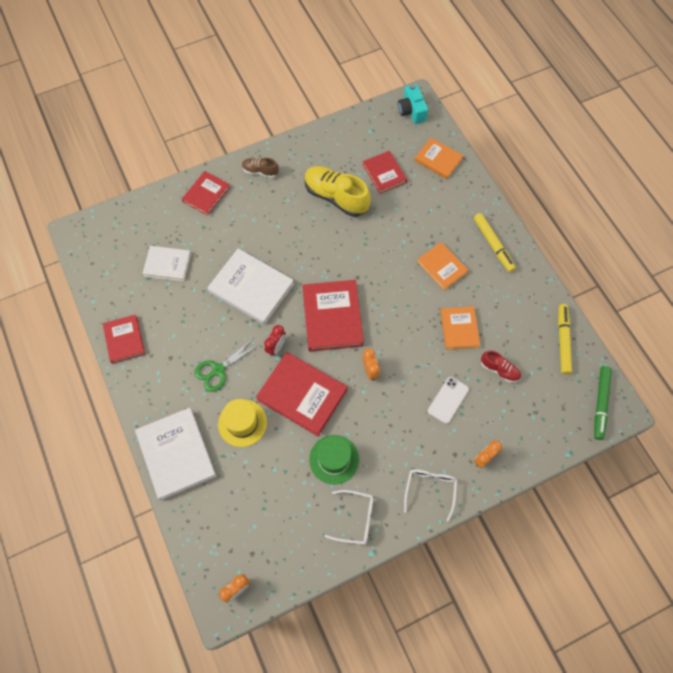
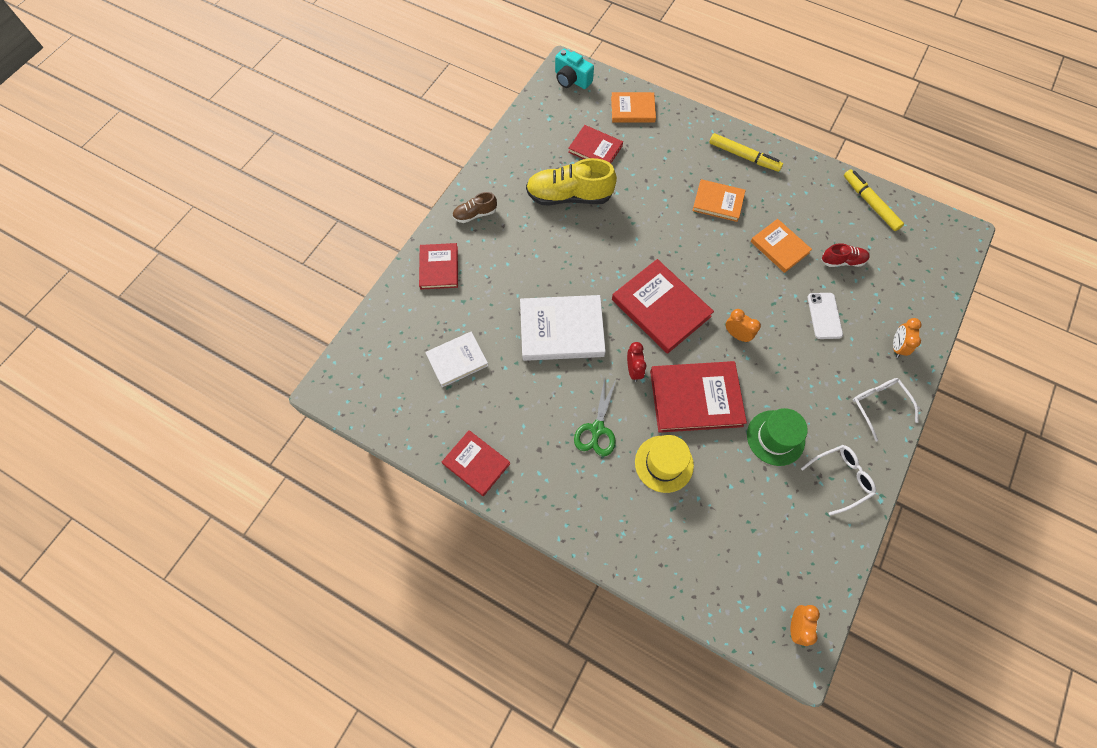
camera: 35 degrees left, 0 degrees up
(176, 454) = (627, 539): white book -> none
(600, 404) = (943, 237): green marker -> none

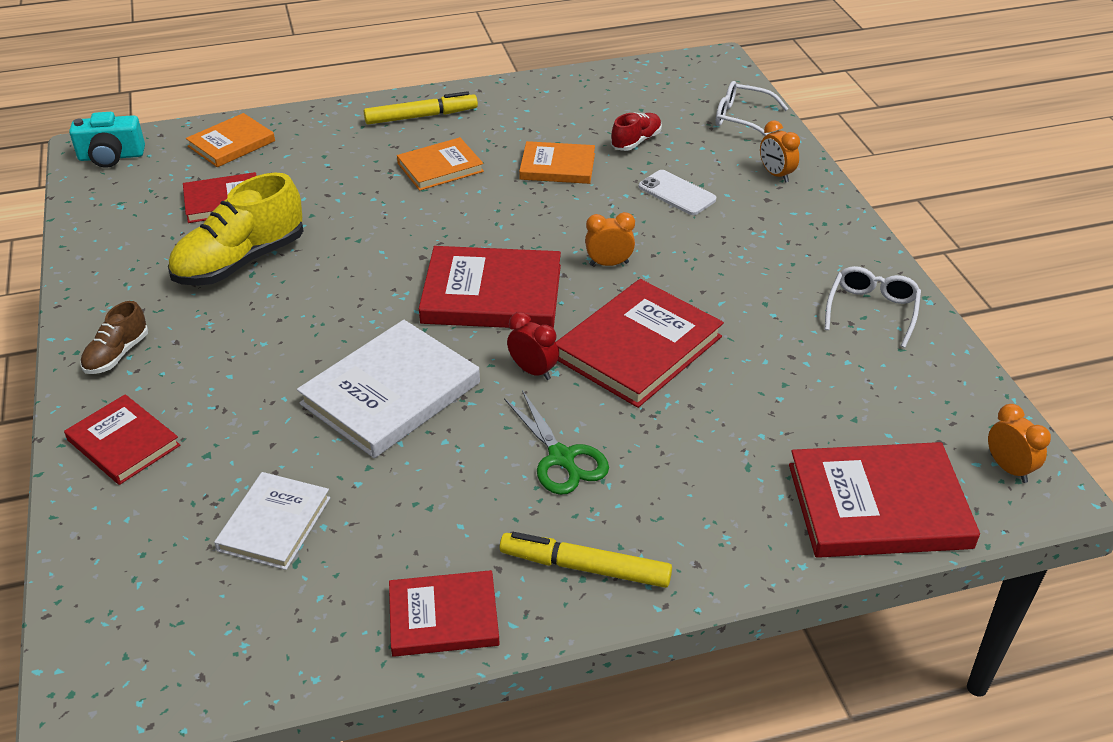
camera: 45 degrees left, 25 degrees down
(664, 463) = (682, 432): yellow hat -> none
(708, 583) = (878, 505): none -> red book
(775, 437) = (766, 322): green hat -> none
(870, 203) = (603, 85): yellow marker -> yellow marker (585, 567)
(878, 405) = (823, 229): white glasses -> white glasses (742, 118)

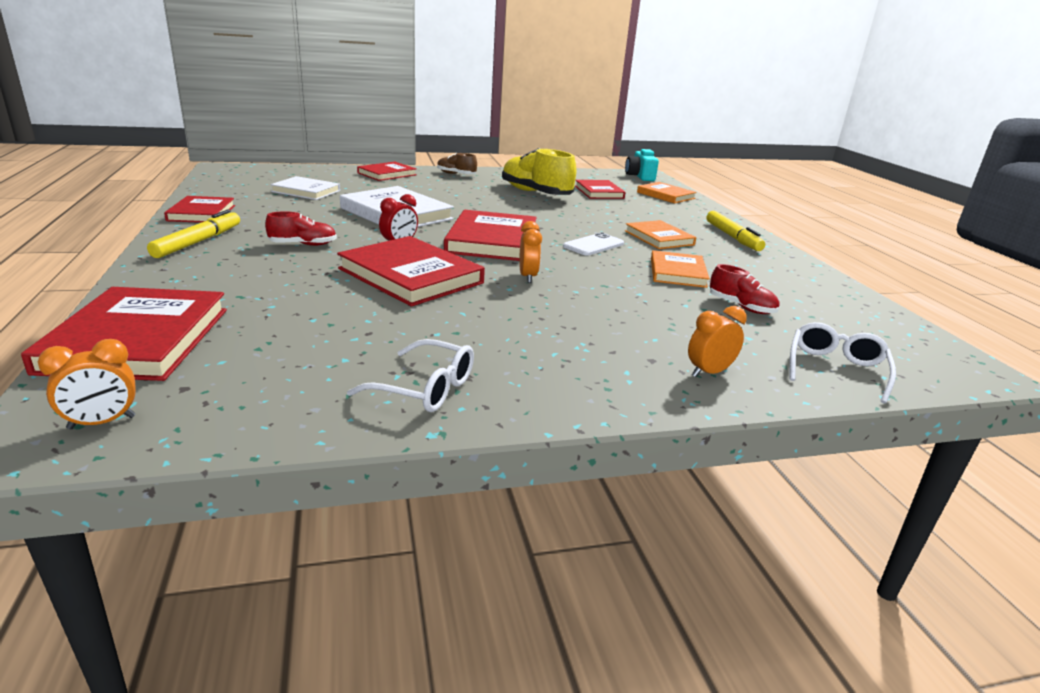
camera: 90 degrees right, 15 degrees down
(562, 458) = (303, 245): green scissors -> red shoe
(677, 193) = (649, 315): white phone -> white phone (593, 245)

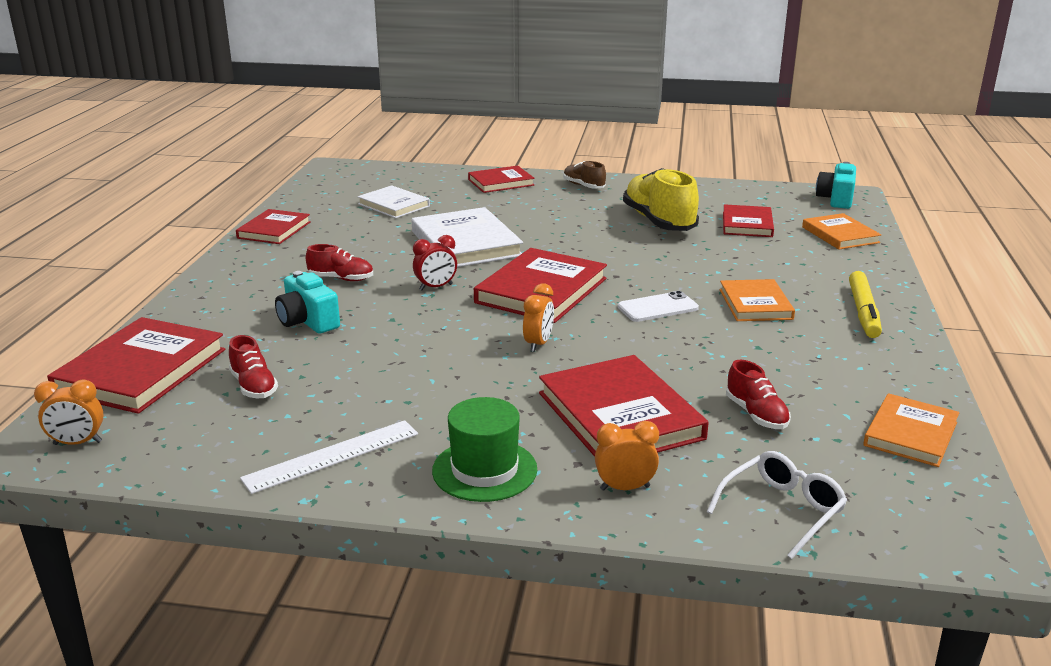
camera: 25 degrees right, 0 degrees up
(198, 242) = (249, 267): yellow marker -> none
(285, 338) = (254, 386): none -> red shoe
(298, 279) = (308, 321): none -> turquoise camera
(410, 276) = (416, 329): red book -> red book (619, 415)
(425, 388) = (332, 456): white glasses -> white ruler
(581, 377) = (484, 470): none -> green hat
(677, 272) = (725, 358): orange book -> orange book (910, 434)

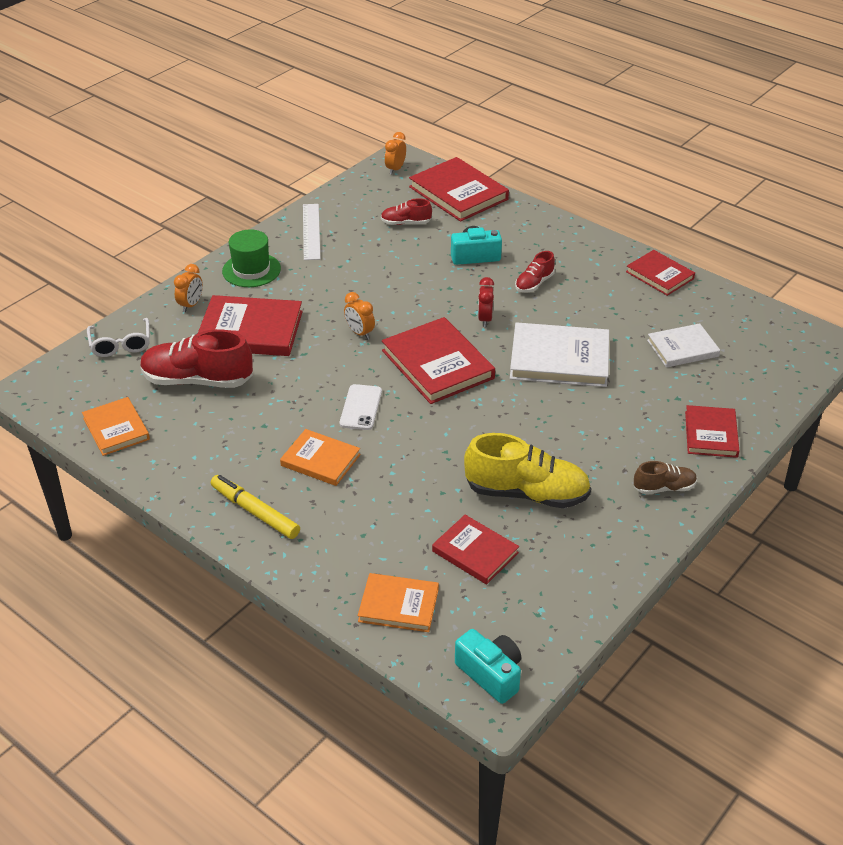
camera: 120 degrees right, 15 degrees up
(756, 414) = (197, 380): red shoe -> red shoe, size x1.93

